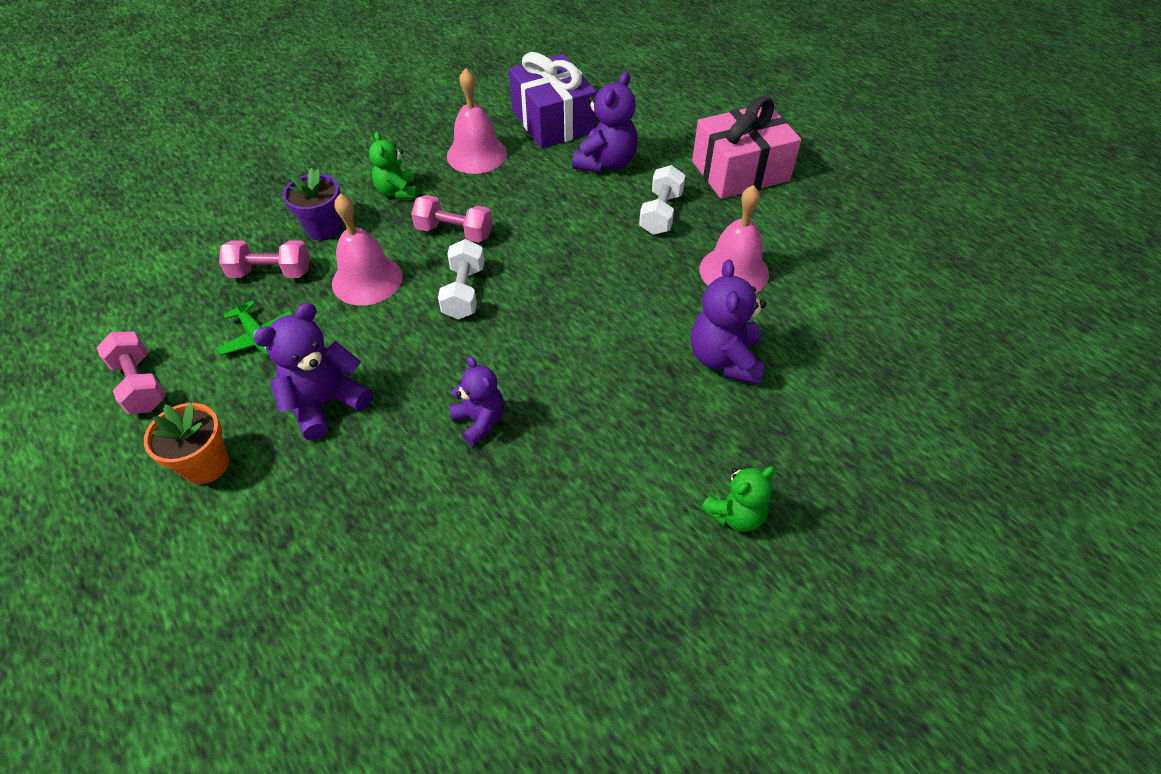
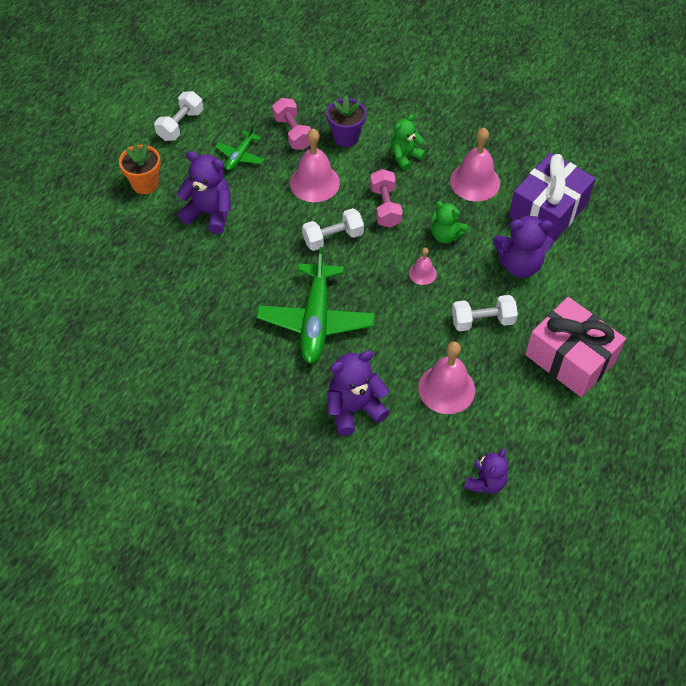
camera: 65 degrees right, 5 degrees up
(141, 384) = (180, 125): pink dumbbell -> white dumbbell
(480, 421) = (234, 293): purple teddy bear -> purple teddy bear (485, 482)
(569, 235) = (422, 273): none -> pink bell
(576, 351) = (316, 320): none -> green plane
(735, 514) = (230, 452): green teddy bear -> green teddy bear (445, 235)

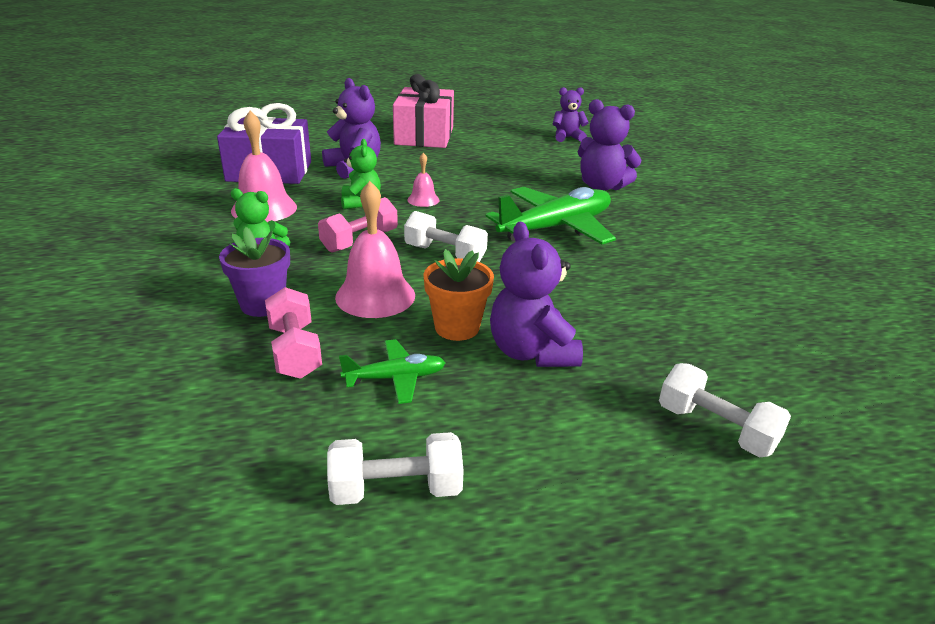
camera: 130 degrees left, 25 degrees down
(145, 184) = (572, 449): orange flower pot -> orange flower pot (457, 327)
(293, 133) = (295, 351): pink dumbbell -> pink dumbbell turned 45 degrees counterclockwise
(446, 388) = (522, 163): pink bell -> none
(482, 321) = (437, 167): white dumbbell -> white dumbbell (715, 429)

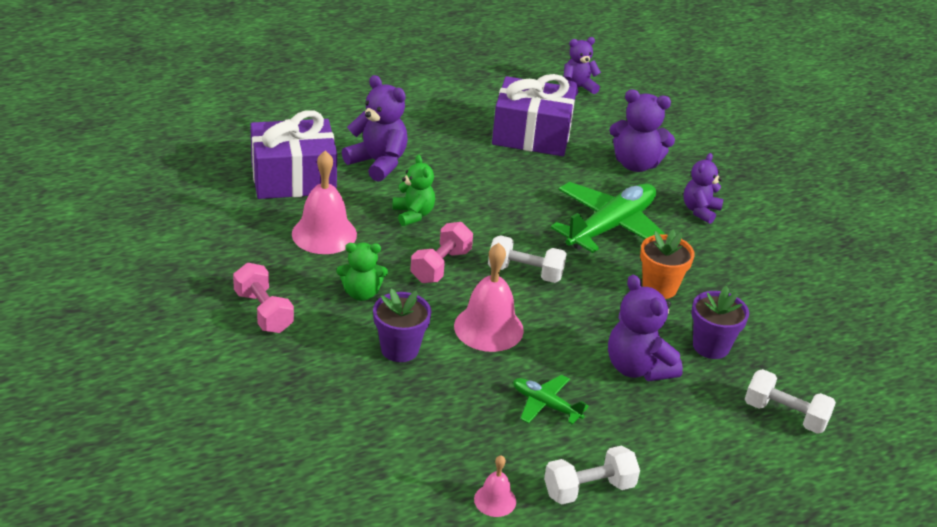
camera: 15 degrees left, 5 degrees up
(295, 351) = (455, 391): pink dumbbell -> pink dumbbell (263, 312)
(395, 378) = (545, 405): green plane -> green plane turned 120 degrees counterclockwise
(423, 200) = (472, 203): pink bell -> pink bell (495, 500)
(424, 136) = (424, 101): pink gift -> none
(457, 327) = (570, 352): orange flower pot -> orange flower pot (659, 287)
(509, 161) = (531, 135): none -> purple gift
(633, 340) = (711, 346): none -> purple flower pot
(657, 223) = (700, 211): none -> purple teddy bear

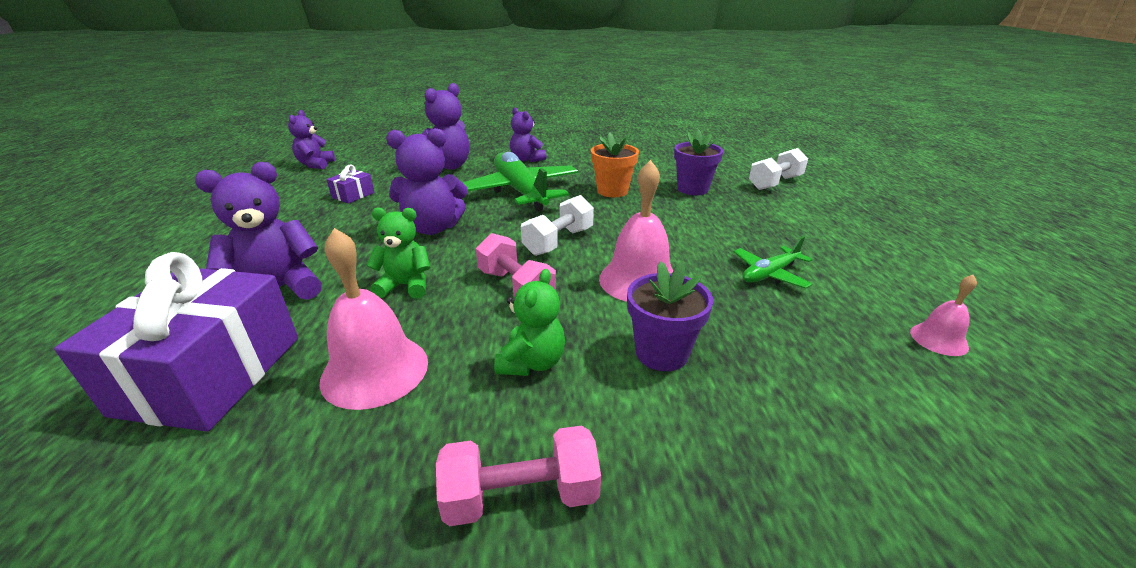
camera: 65 degrees left, 5 degrees down
(531, 135) = (353, 195): purple gift -> purple gift, size x0.42
(589, 489) = (894, 278): white dumbbell -> none
(637, 368) = (716, 220): purple teddy bear -> purple teddy bear (433, 228)

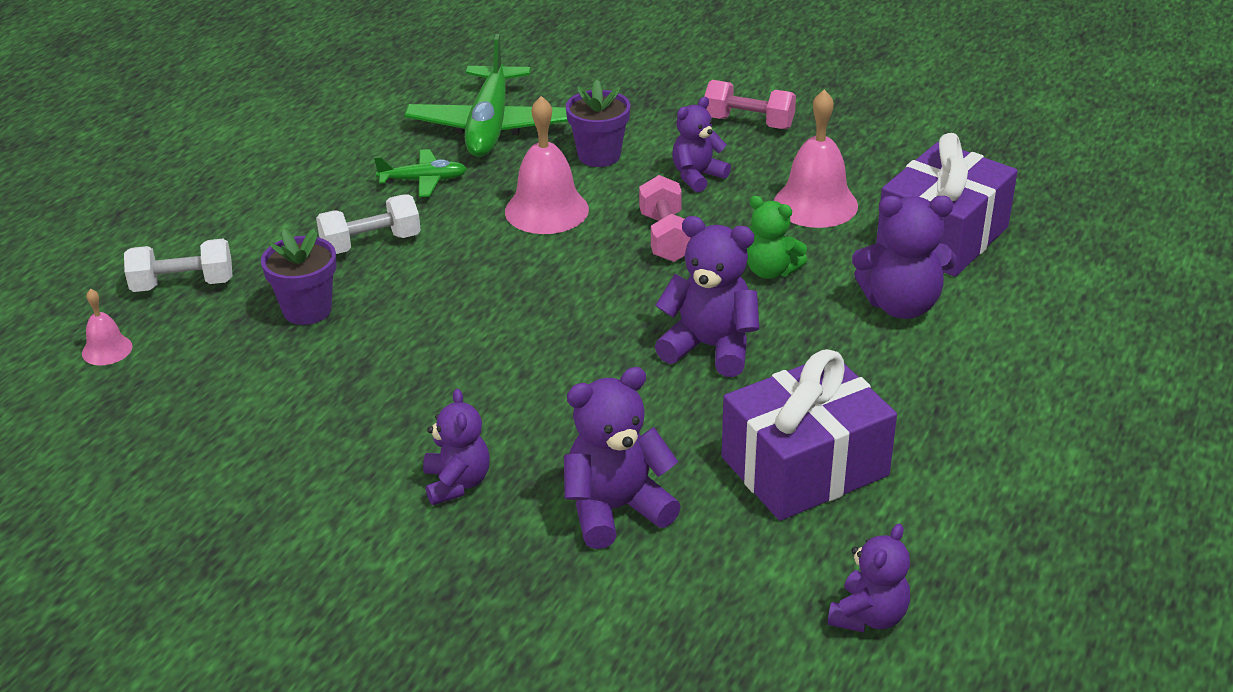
camera: 150 degrees left, 5 degrees up
(353, 195) = (804, 466): purple gift -> purple gift, size x2.36
(520, 192) = (546, 386): green plane -> green plane (489, 126)
(532, 362) = (697, 176): green teddy bear -> purple teddy bear
(558, 241) = (577, 278): white dumbbell -> white dumbbell (371, 243)
(612, 191) = (417, 343): orange flower pot -> none
(939, 339) = (396, 108): pink bell -> pink bell (107, 350)

